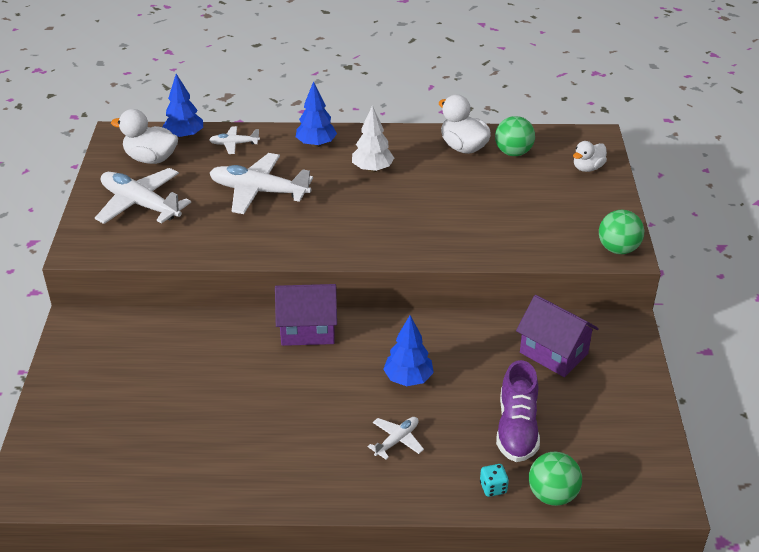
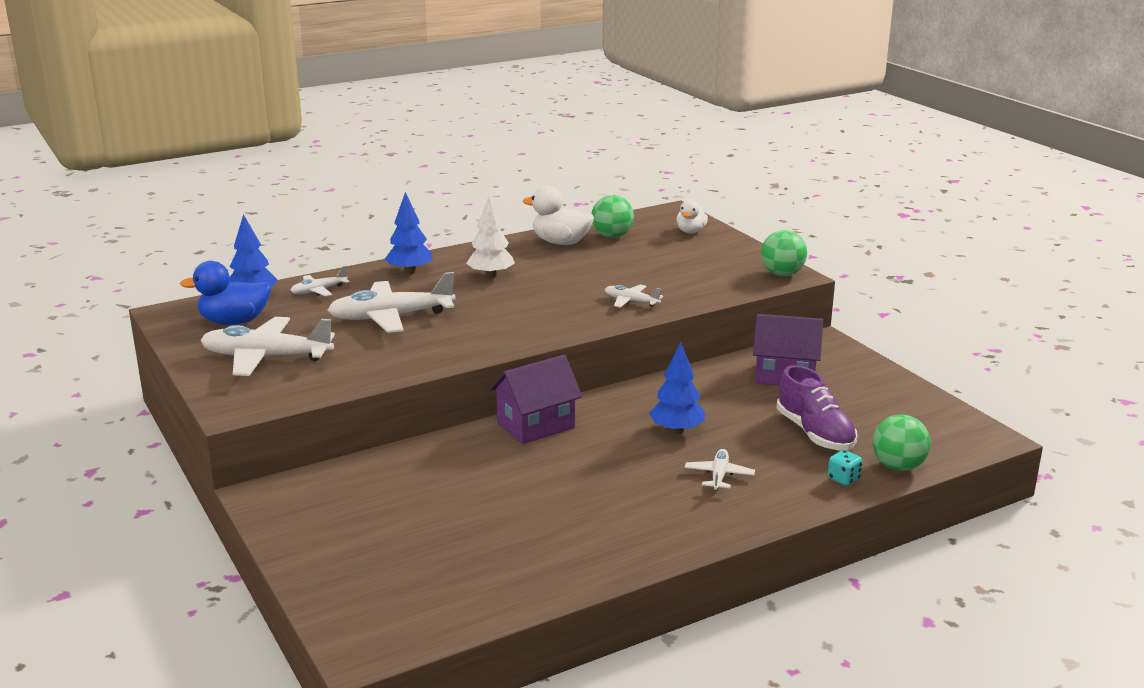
camera: 30 degrees left, 15 degrees down
(151, 159) = (234, 322): white duck -> blue duck
(455, 237) = (631, 301): none -> white plane

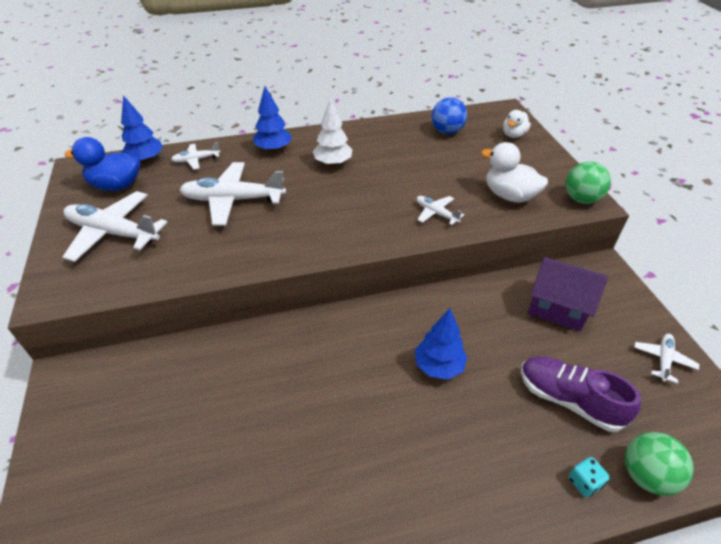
camera: 15 degrees right, 20 degrees up
(536, 425) = (319, 332): purple house -> none
(561, 243) = (403, 133): white duck -> white duck (509, 196)
(612, 236) = (447, 131): green ball -> blue ball
(719, 476) = (459, 445): white plane -> white plane (663, 360)
(815, 433) = (568, 400): purple shoe -> purple shoe turned 135 degrees clockwise

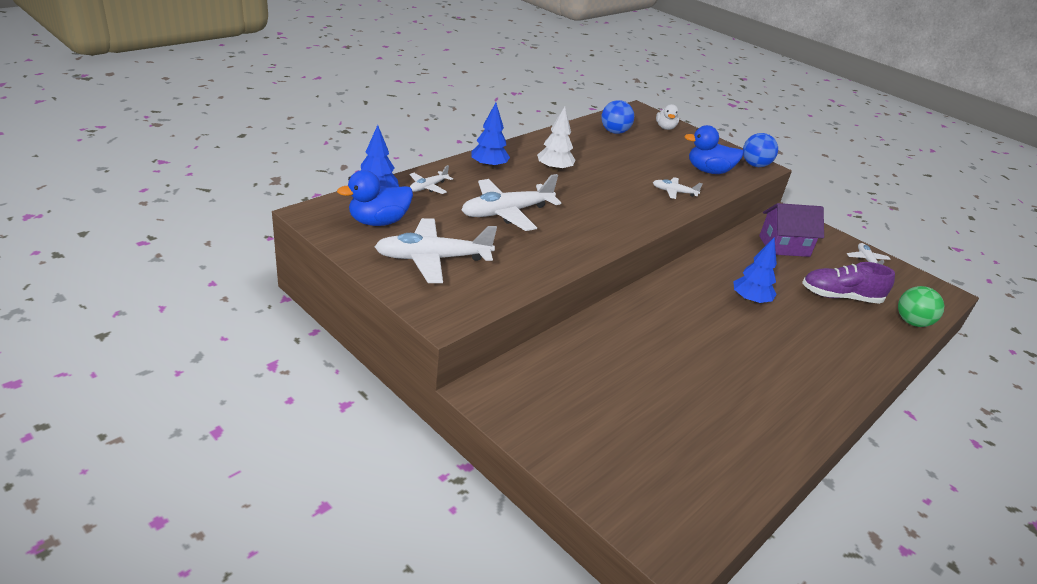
camera: 35 degrees left, 10 degrees down
(509, 196) = (708, 171): white duck -> blue duck
(581, 199) = (755, 165): green ball -> blue ball
(584, 482) = (887, 336): turquoise dice -> none

